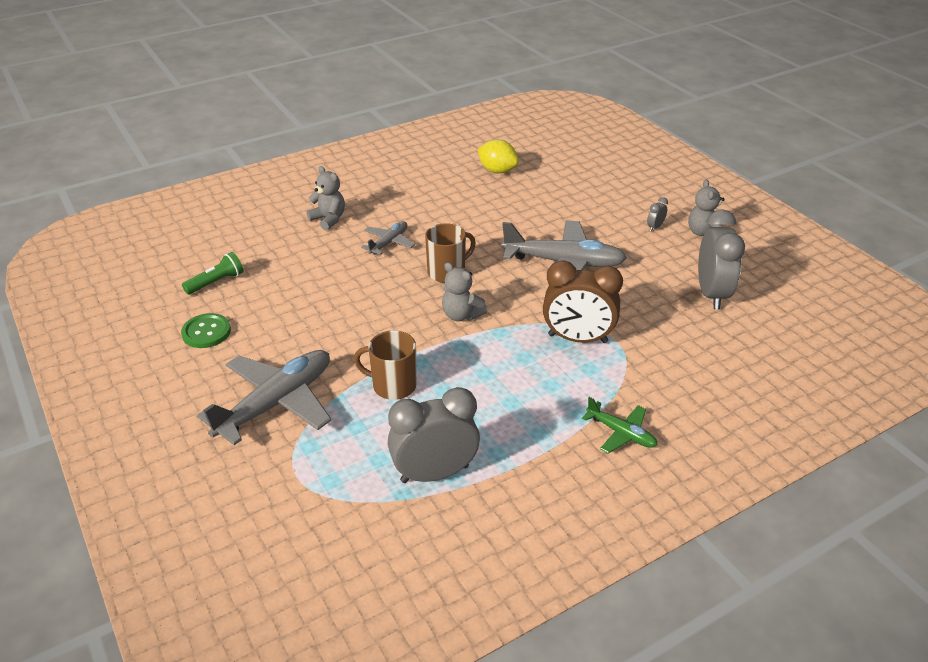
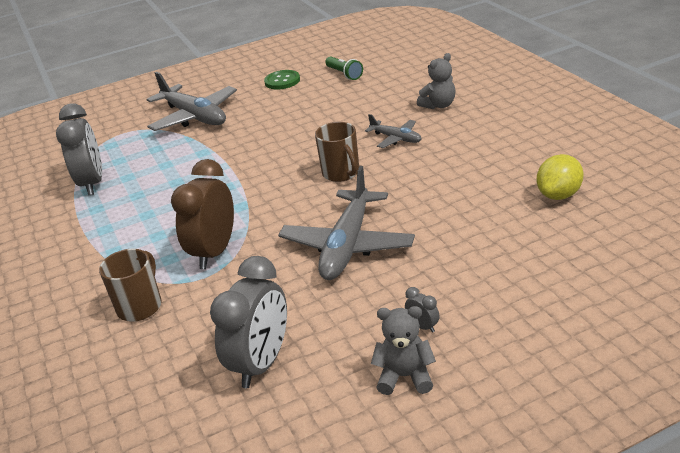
camera: 100 degrees right, 5 degrees down
(393, 385) = (192, 159): brown mug -> brown mug (140, 306)
(461, 315) = (271, 184): grey teddy bear -> none
(621, 433) = (79, 274): green plane -> none
(711, 294) = (262, 363): grey clock -> grey clock turned 75 degrees counterclockwise

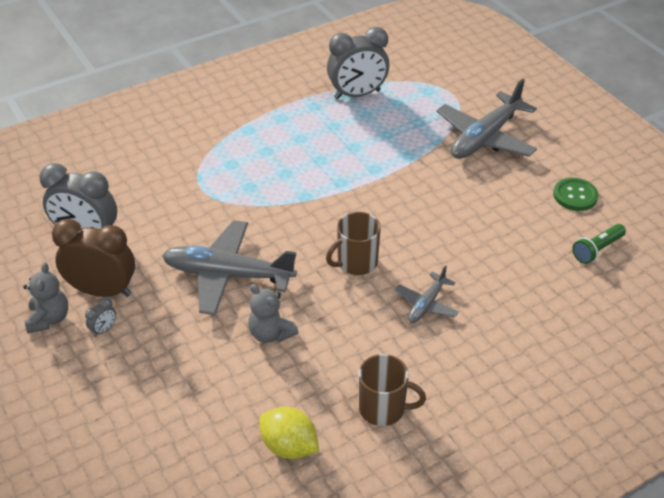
camera: 80 degrees right, 10 degrees up
(140, 306) = (171, 159): brown mug -> brown mug (383, 408)
(214, 252) = (234, 189): brown clock -> brown clock (102, 291)
(438, 105) = (509, 343): grey teddy bear -> grey teddy bear (270, 333)

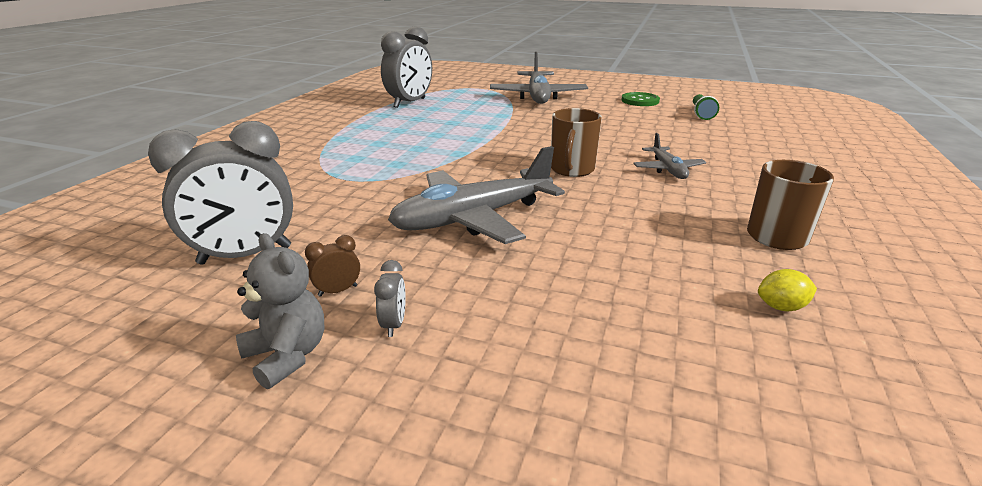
camera: 40 degrees left, 15 degrees down
(102, 291) = (338, 291): brown clock -> brown clock, size x0.40
(270, 333) = (590, 237): grey teddy bear -> none
(289, 446) = (781, 307): yellow lemon -> yellow lemon, size x0.57

